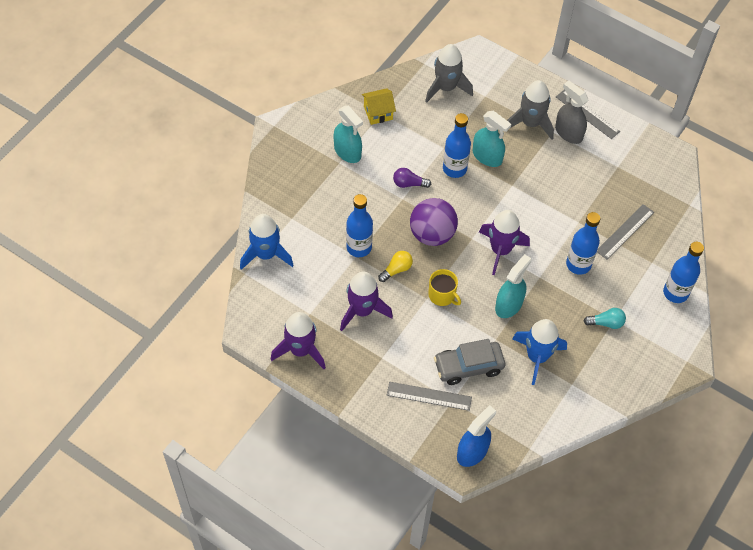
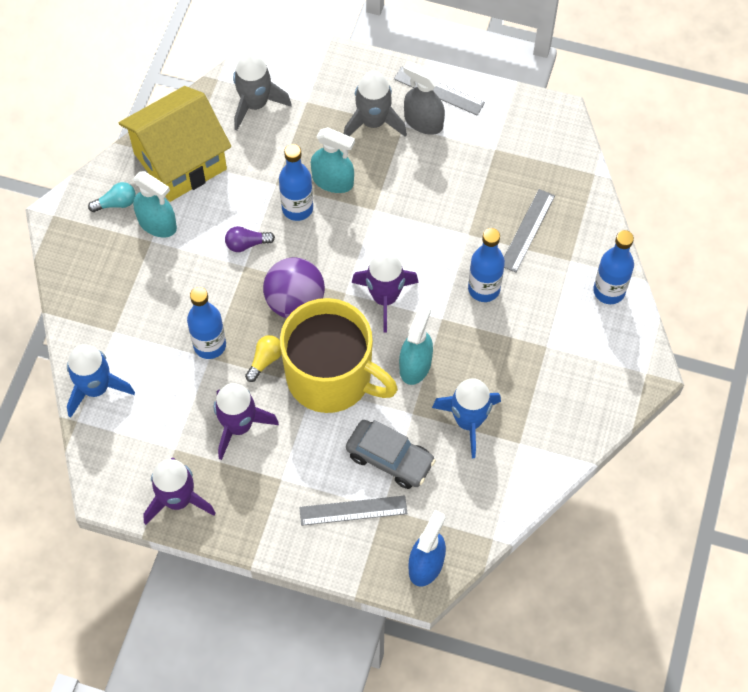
camera: 15 degrees left, 5 degrees up
(378, 113) = (180, 161): yellow house -> yellow house, size x2.22
(442, 295) = (331, 377): yellow mug -> yellow mug, size x2.45
(468, 366) = (390, 458): grey car -> grey car turned 120 degrees counterclockwise
(606, 323) = (538, 353): turquoise light bulb -> turquoise light bulb (116, 203)

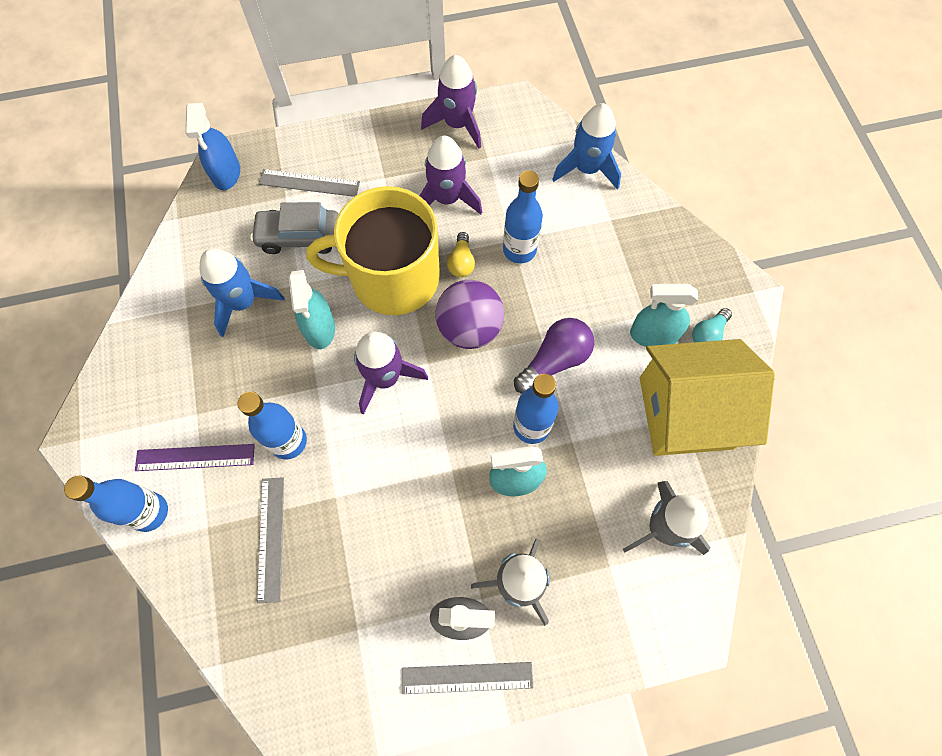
camera: 150 degrees right, 5 degrees up
(180, 161) = (685, 412): yellow house -> yellow house turned 60 degrees clockwise
(247, 244) = (554, 361): purple light bulb -> purple light bulb, size x1.65
(353, 511) = (309, 183): grey ruler -> grey ruler turned 45 degrees clockwise
(560, 313) = (195, 457): none -> purple ruler

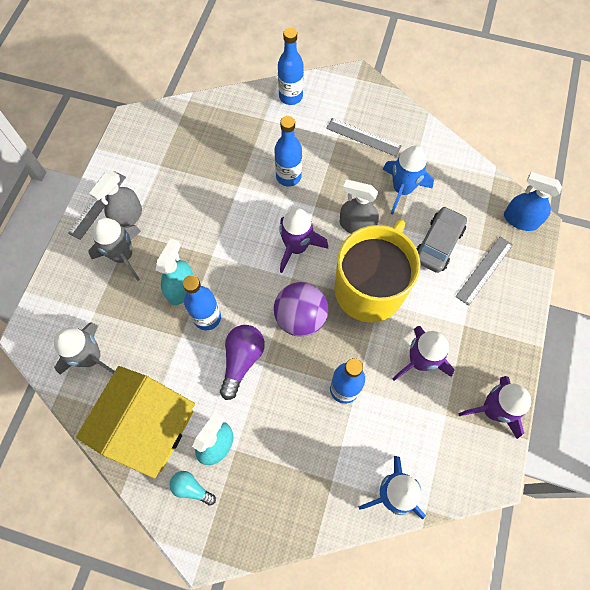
camera: 120 degrees right, 0 degrees up
(195, 457) = (309, 127): purple ruler -> none
(270, 538) = (237, 145): grey ruler -> grey ruler (363, 137)
(319, 328) = (357, 225): turquoise spray bottle -> grey spray bottle
(461, 262) = (357, 341): yellow light bulb -> none
(554, 361) = (242, 360): purple light bulb -> purple light bulb turned 150 degrees counterclockwise
(708, 334) = (191, 488): turquoise light bulb -> turquoise light bulb turned 45 degrees counterclockwise

